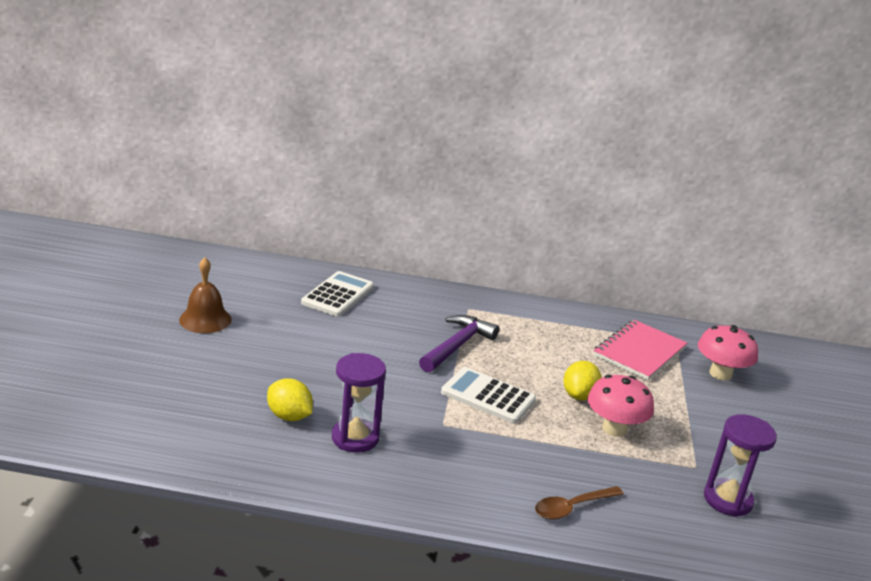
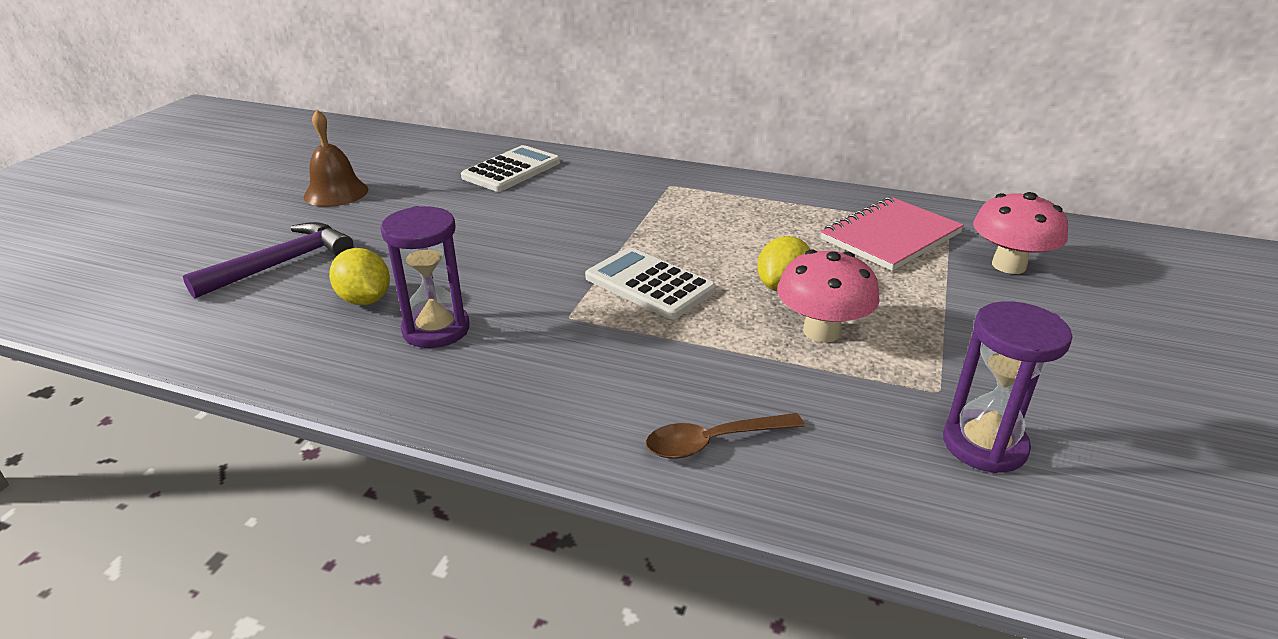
camera: 15 degrees right, 5 degrees up
(457, 345) = (635, 224): purple hammer -> purple hammer (282, 263)

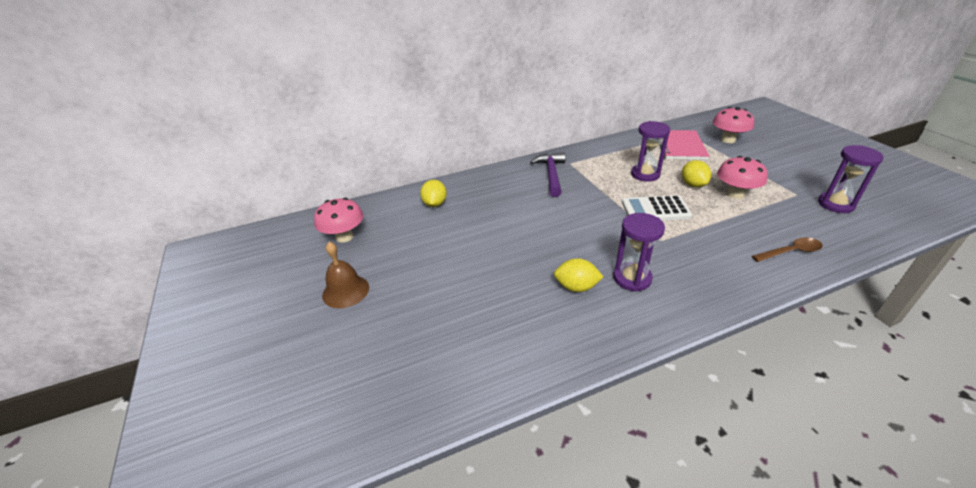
camera: 40 degrees left, 5 degrees up
(282, 263) = (498, 298): purple hammer -> purple hammer (551, 174)
(299, 147) = (344, 237): none -> pink mushroom
(336, 193) = (433, 249): brown bell -> brown bell (345, 291)
(430, 157) = (435, 204): none -> yellow lemon
(511, 170) = (490, 190): white calculator -> none
(713, 442) = (790, 252): brown spoon -> brown spoon turned 135 degrees counterclockwise
(740, 242) = (645, 174): none -> purple hourglass

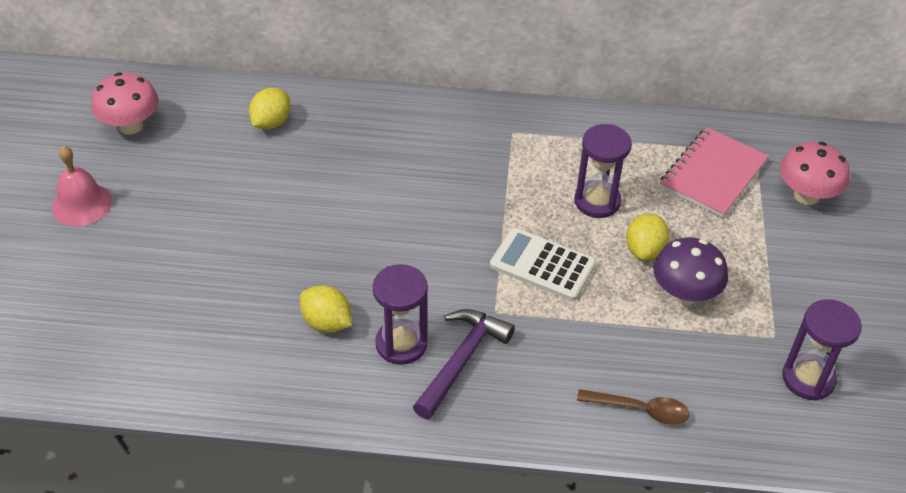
camera: 25 degrees right, 10 degrees up
(345, 291) = (82, 204): brown bell -> pink bell
(551, 174) = (466, 141): purple hammer -> purple hammer (462, 360)
(735, 194) = (684, 294): pink mushroom -> purple mushroom

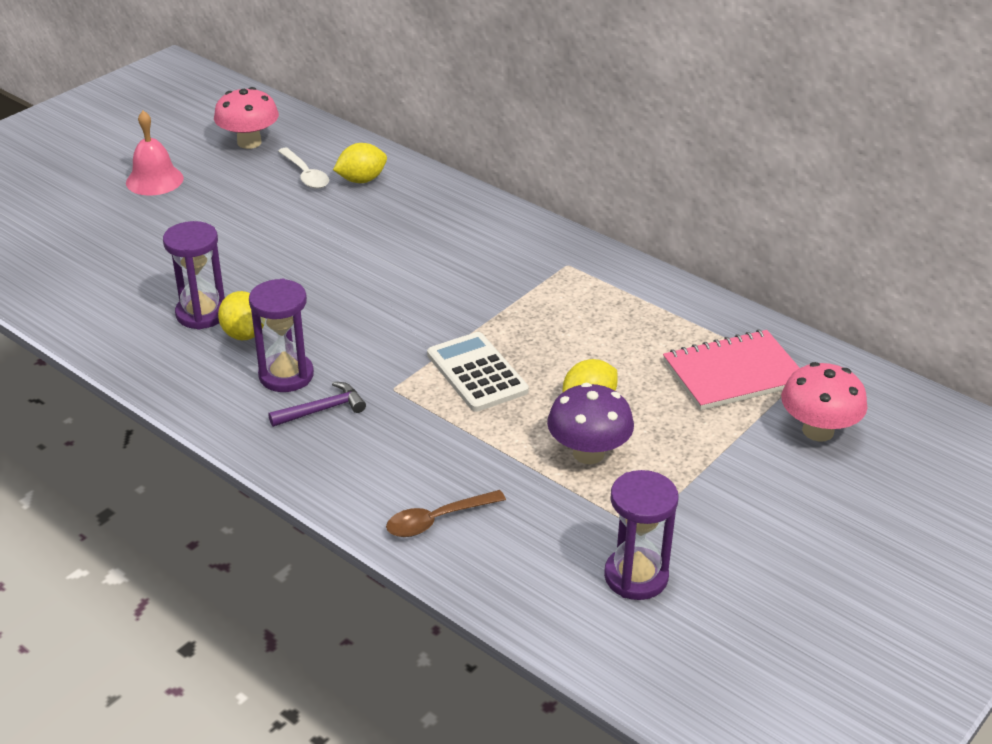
camera: 35 degrees right, 10 degrees down
(217, 138) = (305, 175): none -> white spoon
(462, 360) = (322, 409): purple hammer -> purple hammer, size x0.64
(597, 201) = (587, 347): purple hourglass -> purple hourglass (202, 314)
(640, 410) = (437, 520): brown spoon -> brown spoon turned 105 degrees clockwise

